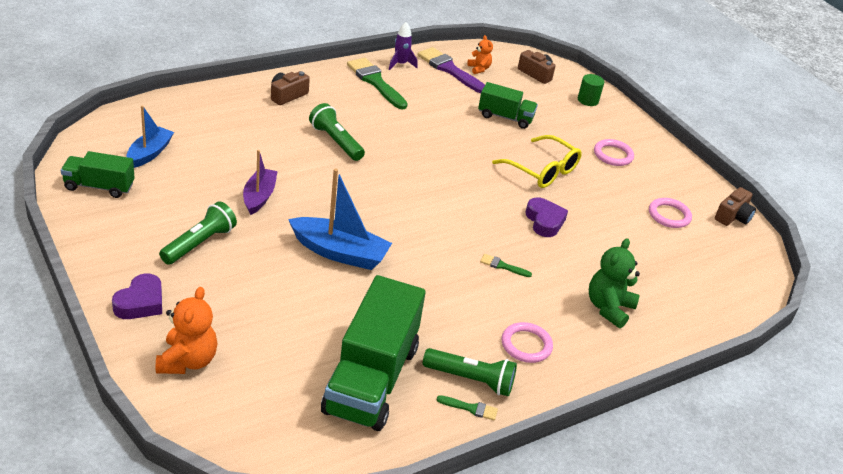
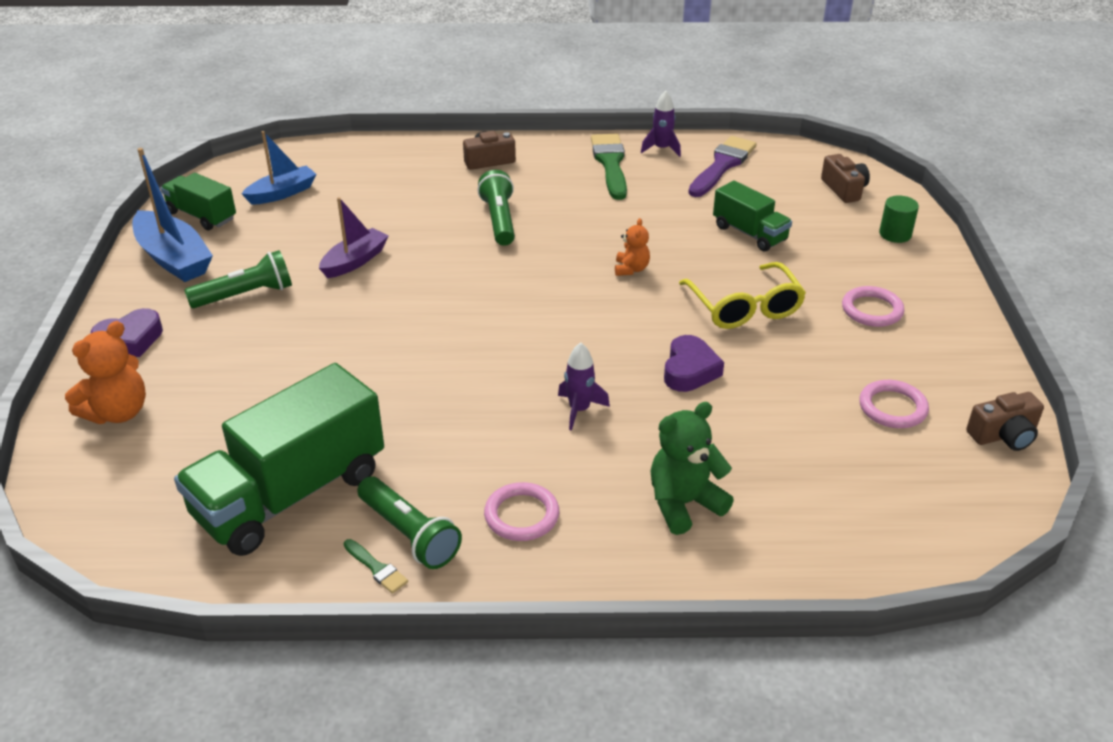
camera: 35 degrees right, 0 degrees up
(340, 252) = (388, 342): blue boat -> blue boat (174, 258)
(449, 70) = (722, 165): purple brush -> purple brush turned 45 degrees clockwise
(479, 69) = (765, 170): orange teddy bear -> orange teddy bear (631, 269)
(502, 266) = (579, 410): green brush -> purple rocket

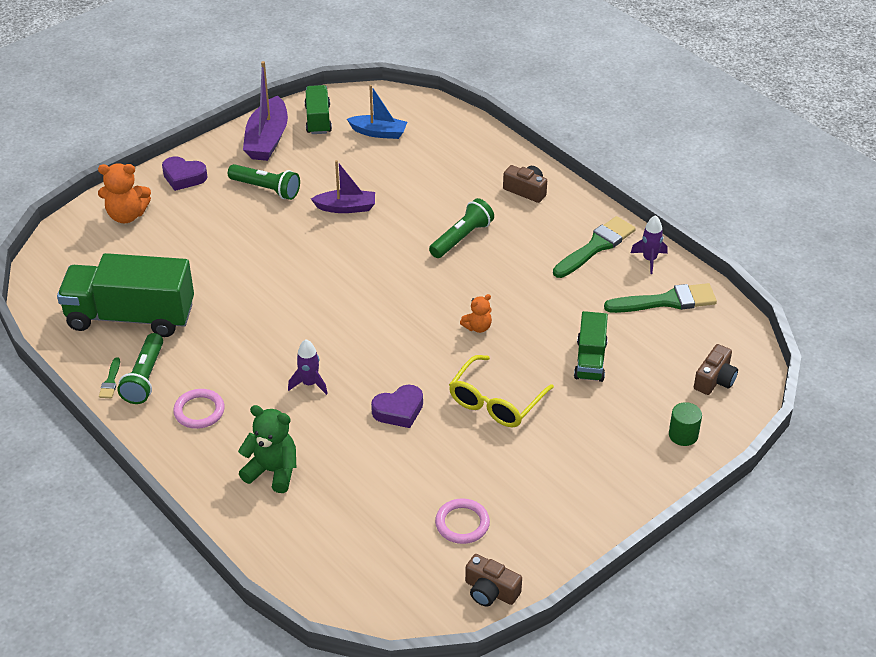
camera: 50 degrees right, 5 degrees up
(174, 258) = (267, 139): blue boat -> purple boat
(722, 165) = (666, 301): purple brush -> green brush
(872, 310) = (565, 465): pink ring -> none

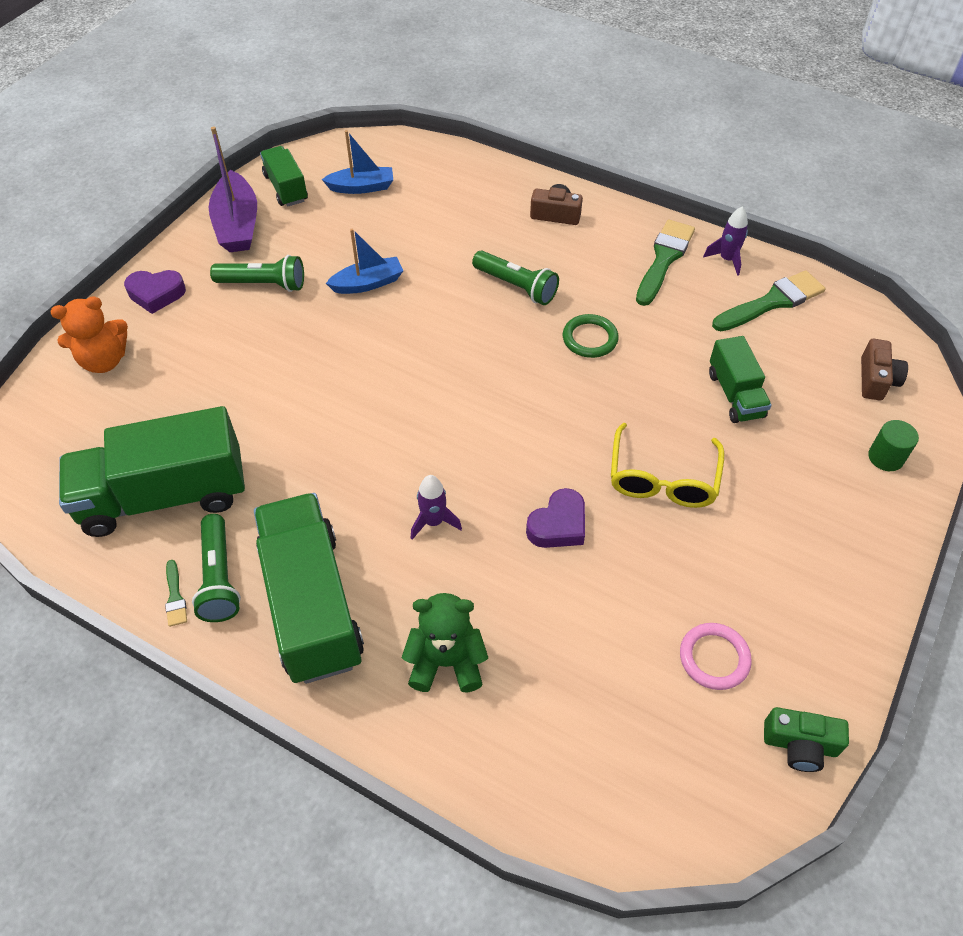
camera: 20 degrees left, 10 degrees up
(199, 411) = (312, 604): pink ring -> green truck
(346, 207) = (368, 283): purple boat -> blue boat
(461, 238) = (516, 286): green flashlight -> green flashlight turned 105 degrees clockwise
(477, 327) = (591, 389): orange teddy bear -> none
(490, 591) = (800, 745): brown camera -> green camera
(498, 291) = (590, 339): none -> green ring

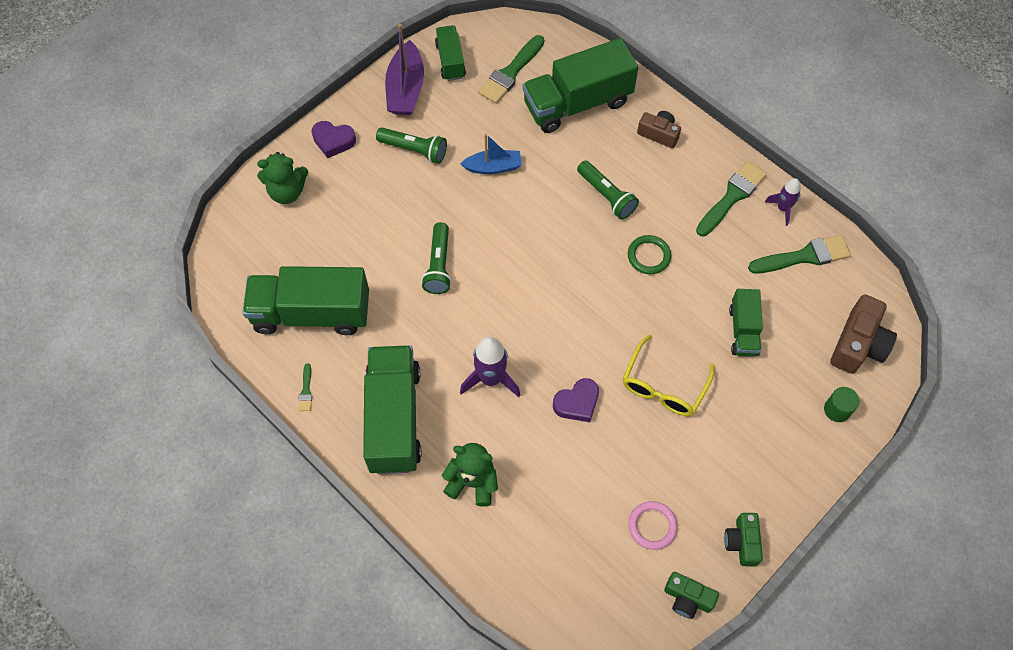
camera: 15 degrees right, 10 degrees up
(104, 360) = (287, 192): orange teddy bear -> green teddy bear
(219, 577) = (337, 384): green flashlight -> green flashlight (439, 265)
(361, 187) = (510, 73): blue boat -> green brush
(433, 522) = (490, 379): purple rocket -> purple rocket, size x1.62
(450, 202) = (577, 103): none -> green truck
(840, 648) = (742, 542): none -> green camera
(876, 380) = (858, 344): brown camera -> brown camera, size x1.59

